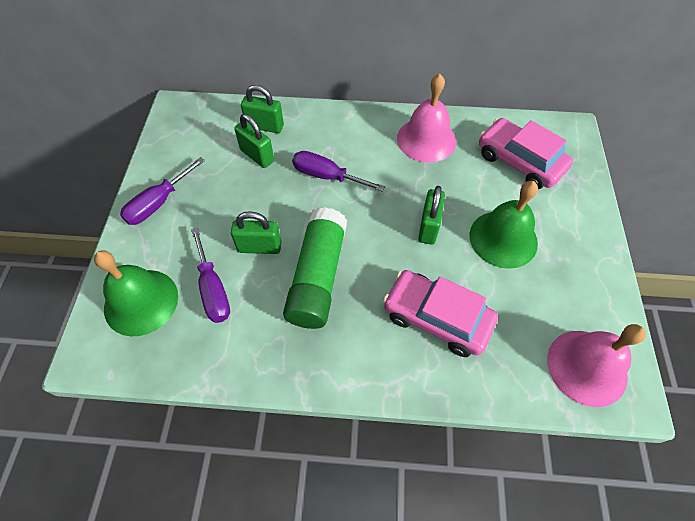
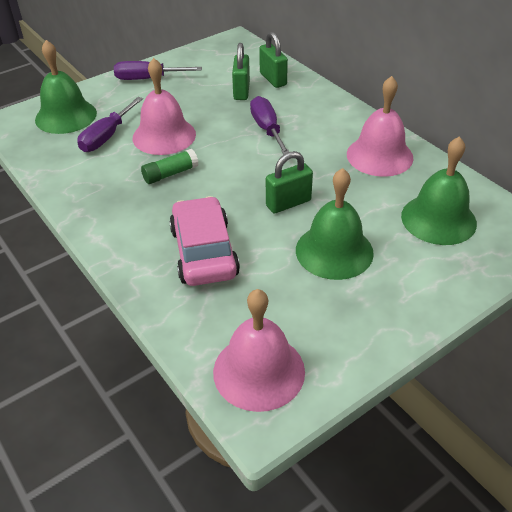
camera: 50 degrees right, 15 degrees down
(259, 247) = (164, 136): green padlock -> pink bell
(317, 277) = (170, 174): green glue stick -> green glue stick, size x0.49
(519, 162) = (438, 219): pink car -> green bell

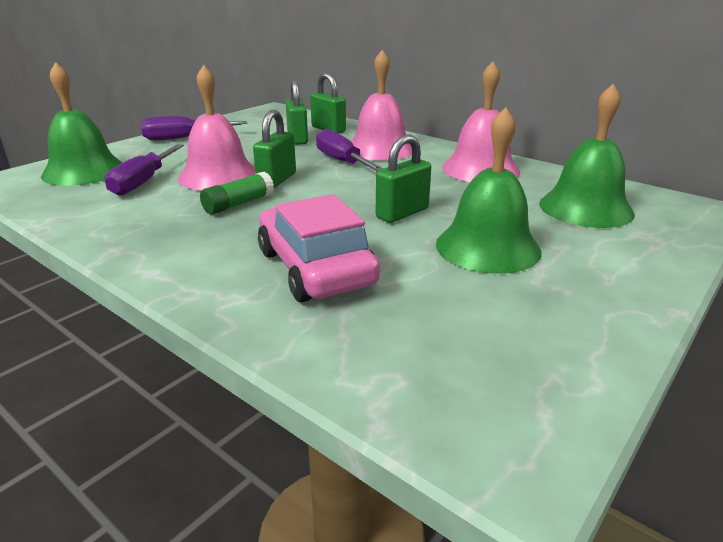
camera: 15 degrees left, 15 degrees down
(207, 148) = (277, 180): none -> green padlock
(259, 371) = (472, 392): pink bell -> pink bell (380, 148)

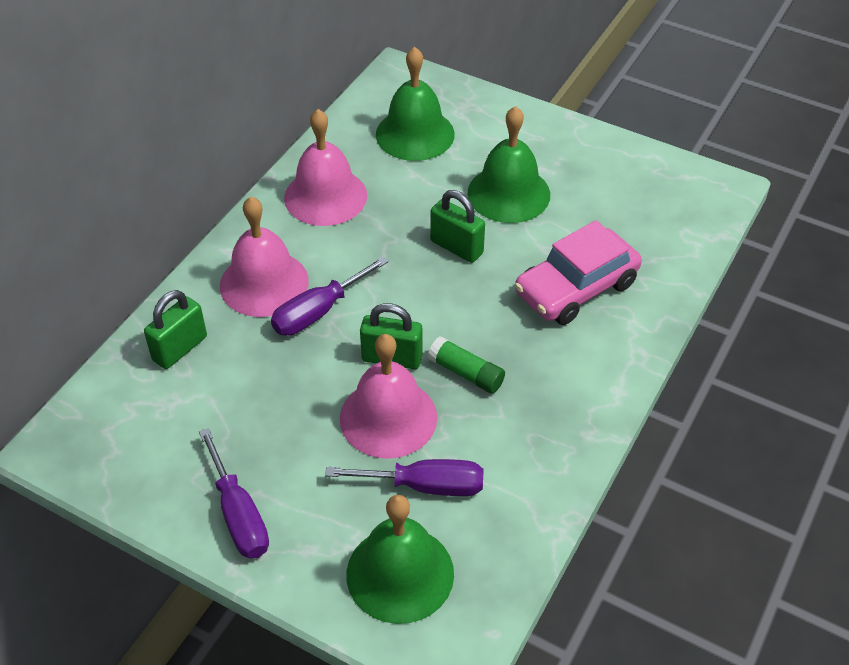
camera: 100 degrees left, 20 degrees up
(297, 139) = (230, 374): green padlock -> none

